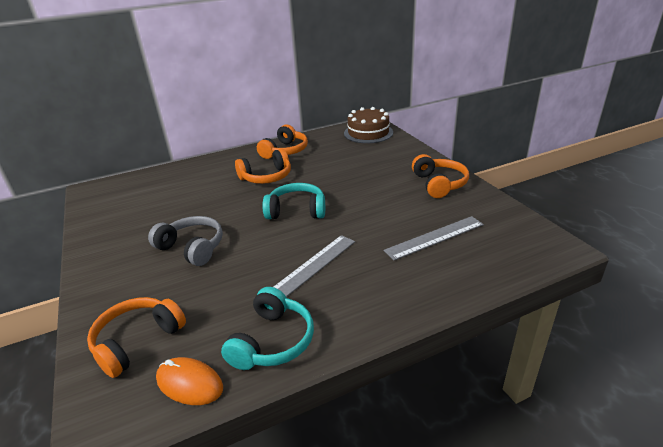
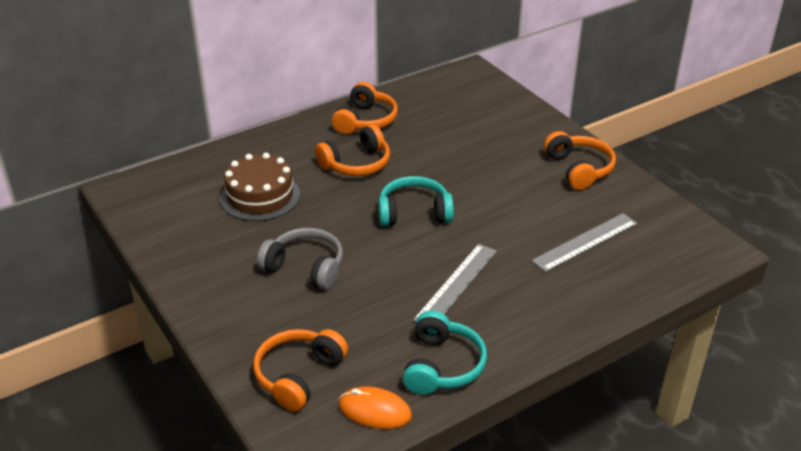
camera: 10 degrees left, 5 degrees up
(368, 133) = (471, 87): brown cake -> brown cake (260, 196)

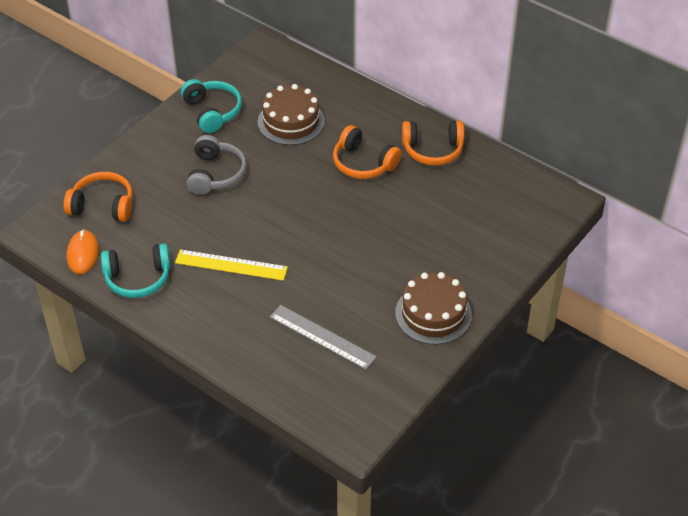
camera: 70 degrees right, 10 degrees up
(414, 212) = (312, 217): turquoise headphones -> turquoise headphones (212, 111)
(456, 285) = (231, 265): grey ruler -> yellow ruler
(579, 169) = (433, 314): orange headphones -> brown cake

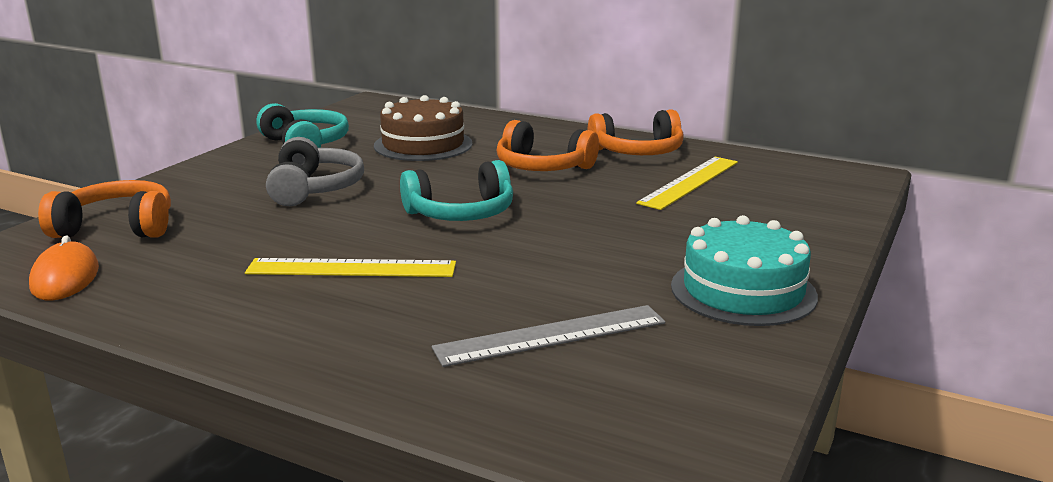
camera: 10 degrees left, 25 degrees down
(138, 278) = (170, 296): turquoise headphones -> turquoise headphones (461, 213)
(322, 336) = (551, 335): grey ruler -> grey ruler turned 45 degrees counterclockwise
(433, 314) = (743, 291): brown cake -> turquoise cake
(451, 195) = (690, 182): none -> yellow ruler

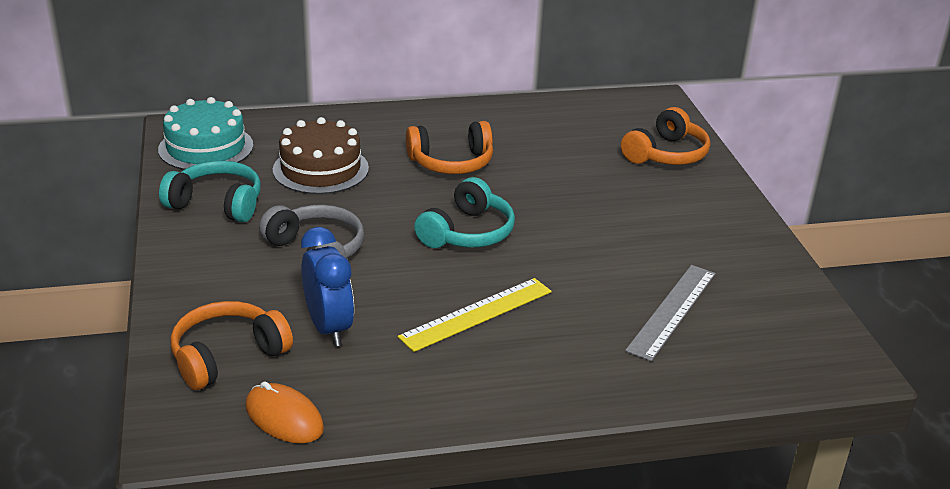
camera: 40 degrees left, 10 degrees up
(219, 236) = (329, 328): none -> blue clock
(638, 152) = (494, 122): orange headphones -> orange headphones (666, 154)
(690, 182) = (570, 143): yellow ruler -> none
(743, 291) = (720, 231): turquoise cake -> turquoise cake (206, 147)

